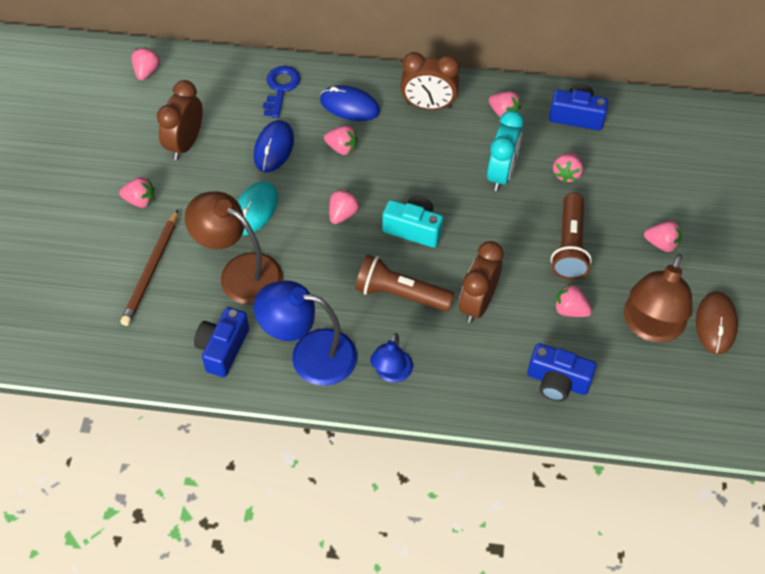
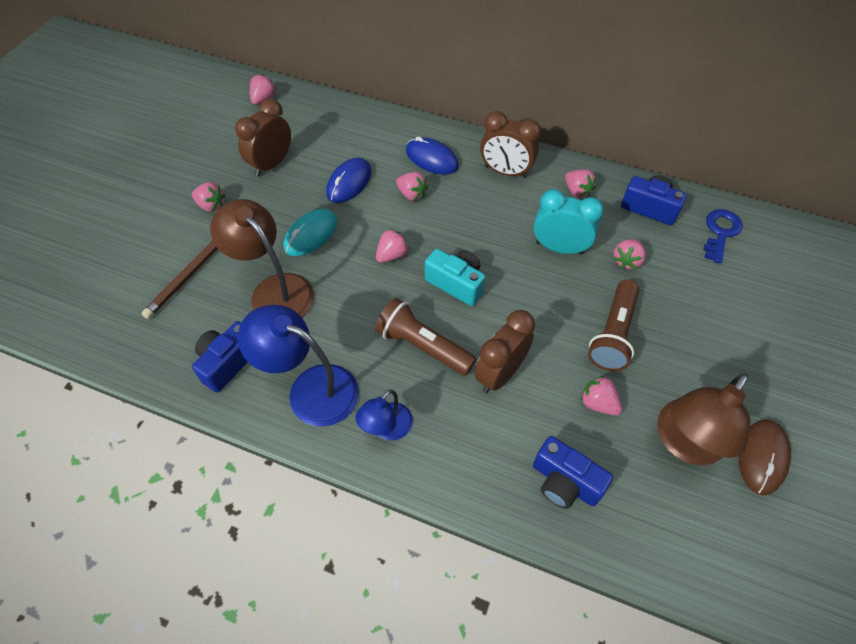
camera: 15 degrees right, 0 degrees up
(280, 88) = (374, 133): blue key -> blue key (720, 232)
(501, 174) = (559, 248): turquoise clock -> turquoise clock turned 105 degrees counterclockwise
(661, 244) = (715, 353): pink strawberry -> none

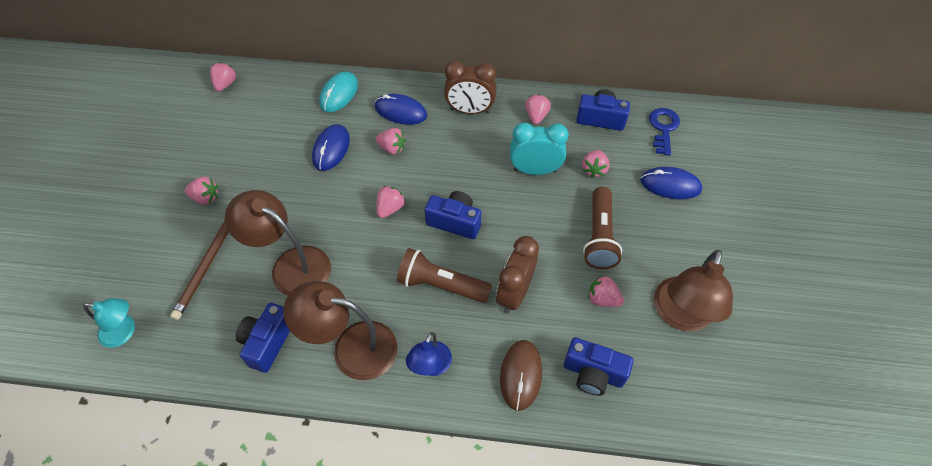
camera: 15 degrees left, 0 degrees up
(95, 319) = (124, 332): none -> turquoise lamp
(272, 164) = (252, 146): brown clock -> none
(310, 389) = (352, 347): blue lamp -> brown lamp
(311, 234) = (310, 205): turquoise mouse -> turquoise mouse (339, 94)
(456, 283) = (455, 222): turquoise camera -> blue camera
(577, 191) = (536, 116): pink strawberry -> pink strawberry turned 120 degrees counterclockwise
(712, 296) = (670, 185): none -> blue mouse
(762, 457) = (742, 311): brown mouse -> brown mouse (520, 375)

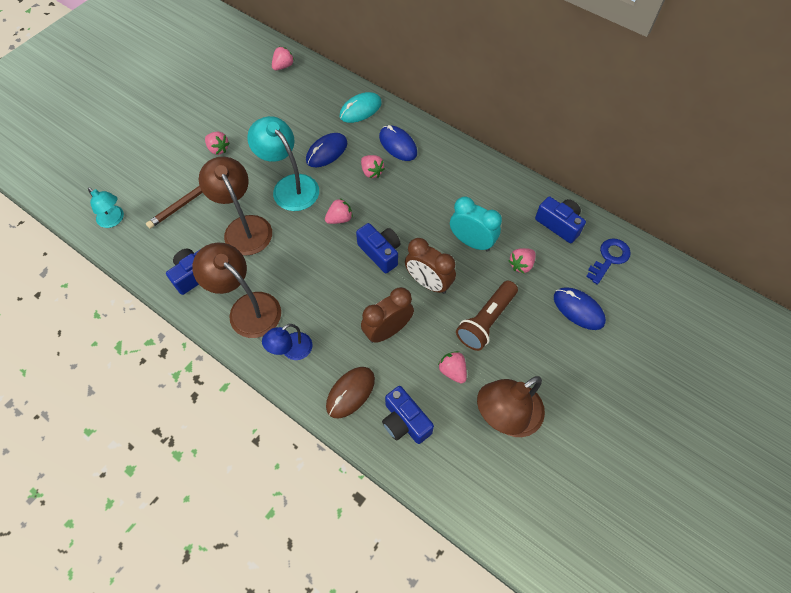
camera: 30 degrees right, 5 degrees up
(314, 200) = (290, 186): none -> turquoise lamp
(441, 285) = (338, 296): brown flashlight -> none
(470, 110) = (453, 168): brown clock -> brown clock (428, 283)
(536, 116) = (504, 197): pink strawberry -> none

